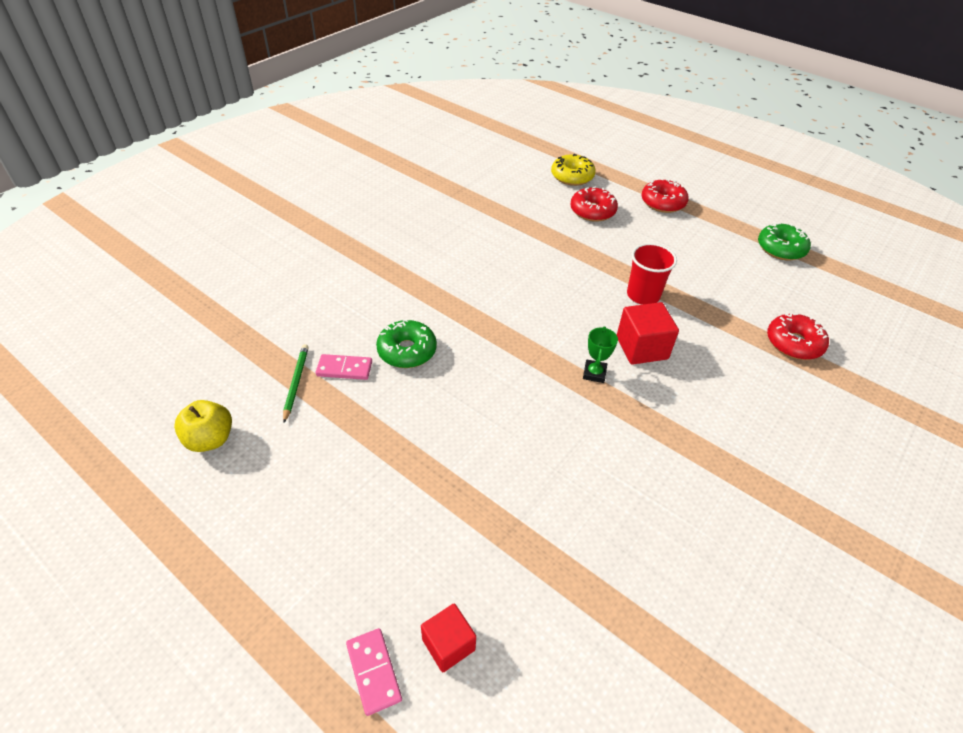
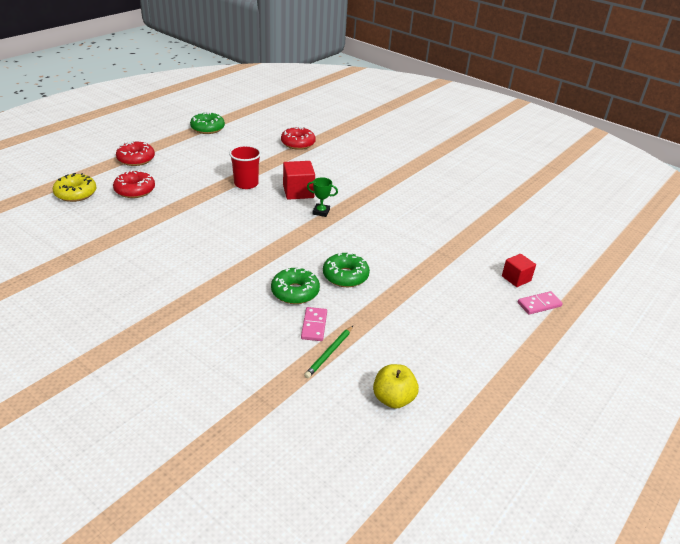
camera: 90 degrees left, 10 degrees down
(296, 383) = (329, 353): green pencil -> green pencil turned 60 degrees counterclockwise
(441, 399) = (345, 276): none -> green donut

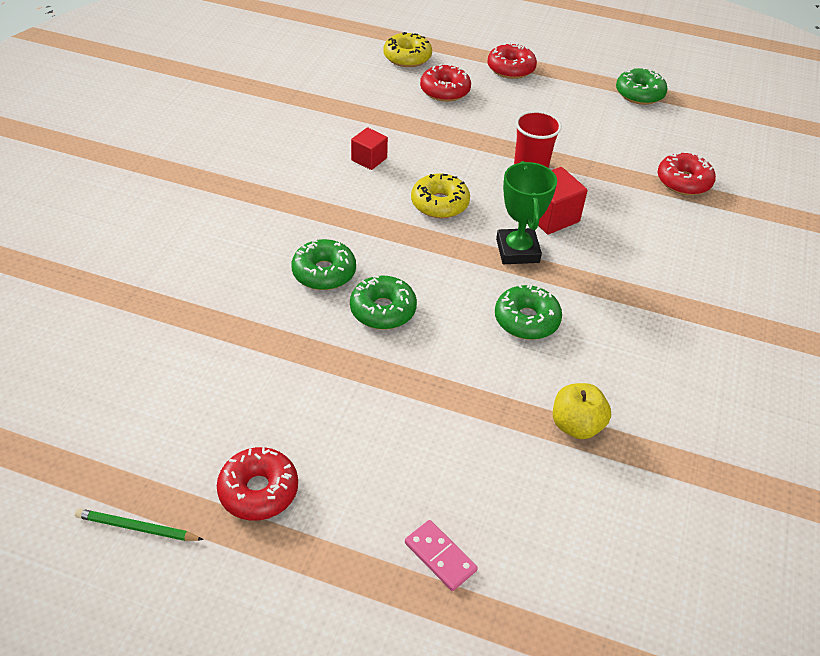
camera: 70 degrees right, 10 degrees up
(257, 227) = (439, 204): none -> yellow donut
(314, 325) = (268, 305): pink domino -> none
(321, 212) = (517, 251): green trophy -> green trophy, size x1.75
(329, 353) = (224, 331): green pencil -> green pencil (137, 528)
(380, 226) = (526, 320): none -> green donut
(393, 399) = (164, 408): yellow apple -> yellow apple (576, 425)
(479, 365) = (258, 490): none -> red donut
(516, 278) = (495, 515): red cube -> red cube (369, 159)

